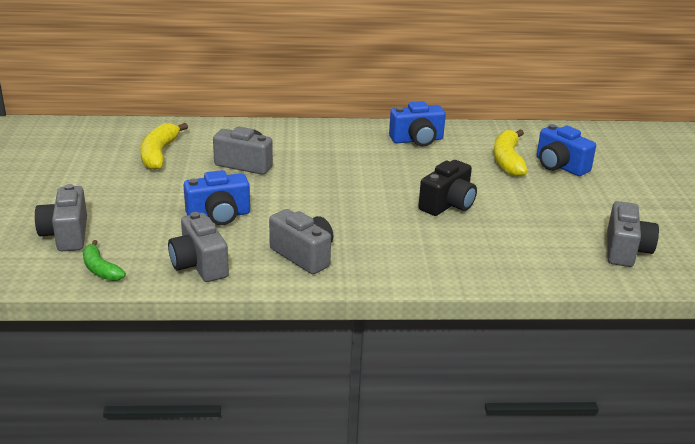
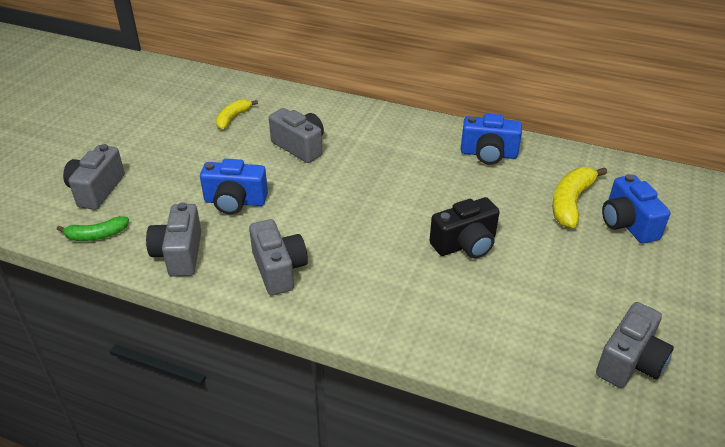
camera: 25 degrees right, 10 degrees up
(100, 269) = (96, 235): green banana -> green banana turned 90 degrees counterclockwise
(159, 154) = (233, 118): yellow banana -> yellow banana, size x0.64

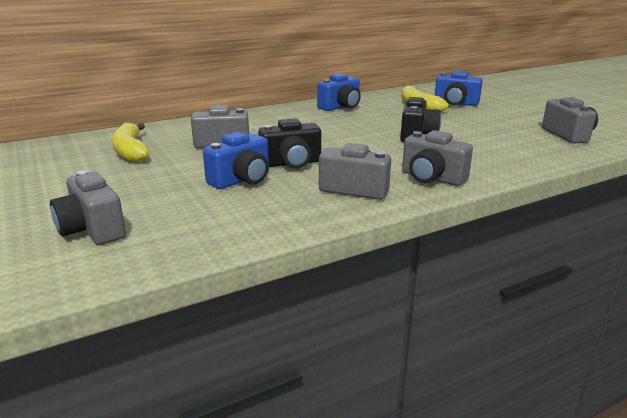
camera: 50 degrees left, 15 degrees down
(96, 235) = (165, 249): green banana -> none
(179, 254) = (268, 219): grey camera -> grey camera (432, 178)
(233, 118) = (130, 151): yellow banana -> yellow banana, size x1.57
(297, 207) = (291, 163): none -> black camera

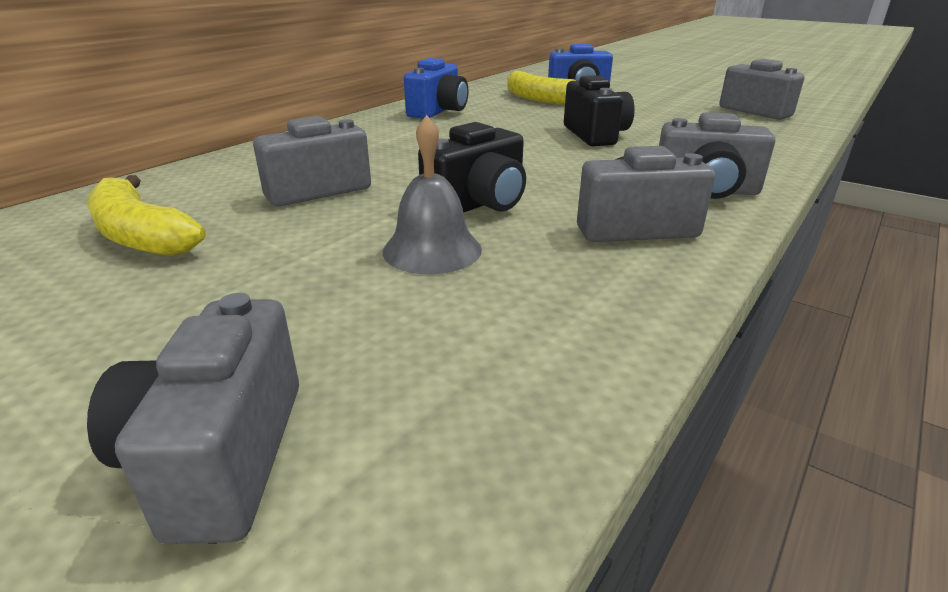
camera: 25 degrees left, 5 degrees up
(92, 229) = (220, 456): grey camera -> grey camera turned 60 degrees clockwise
(241, 180) = (432, 250): blue camera -> grey bell

